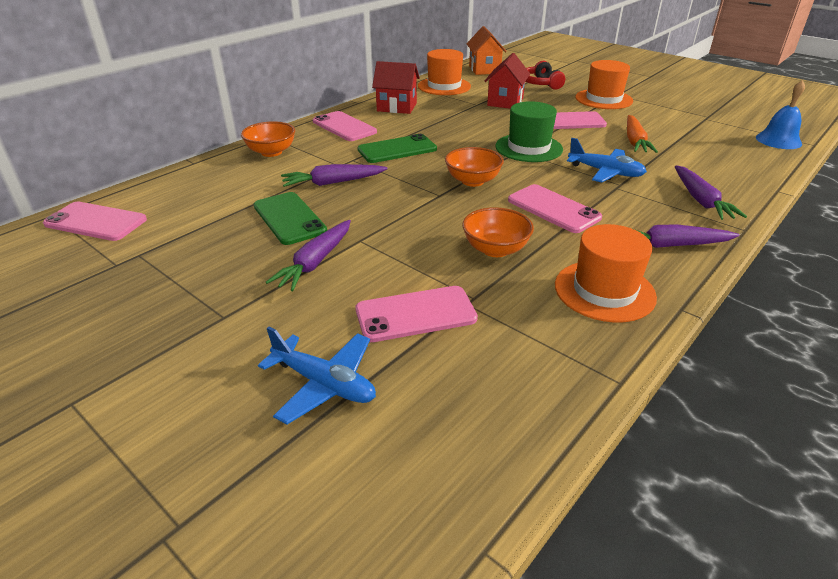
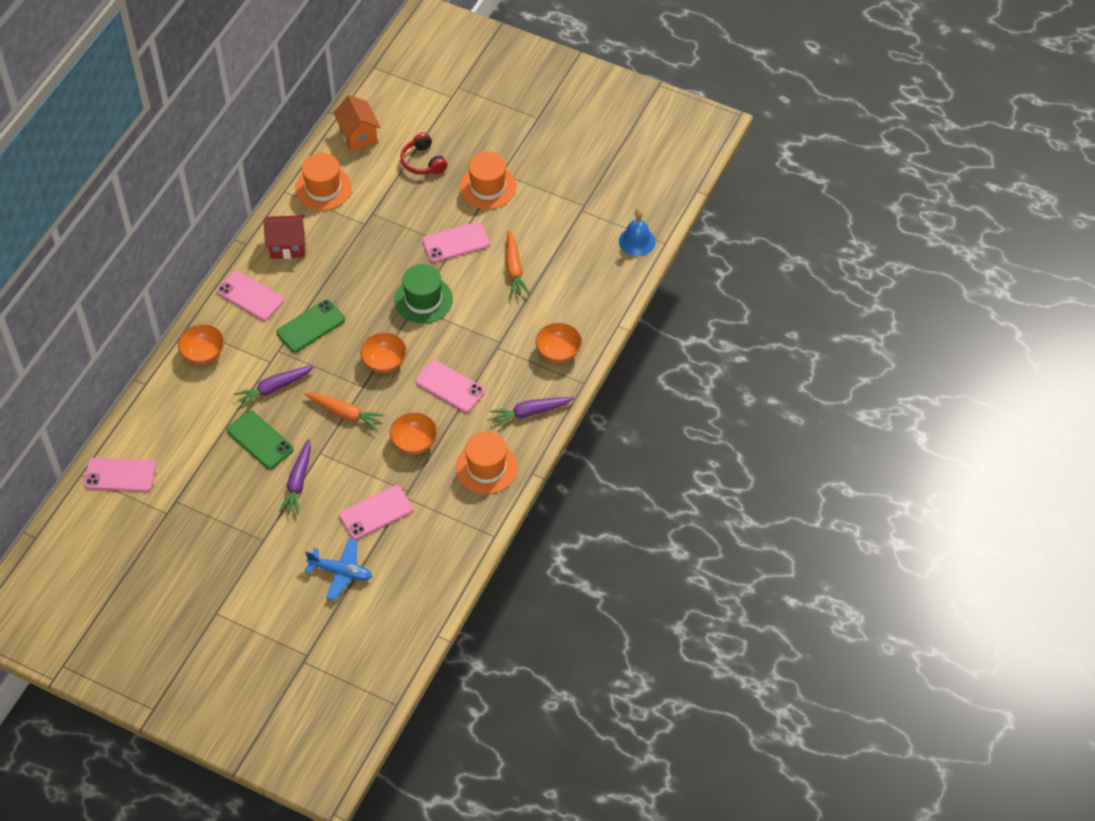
camera: 15 degrees left, 20 degrees up
(408, 212) = (345, 413): none -> orange carrot
(505, 102) = (391, 212): red house -> none
(605, 172) = (488, 326): blue plane -> none
(701, 200) = (558, 352): purple carrot -> orange bowl

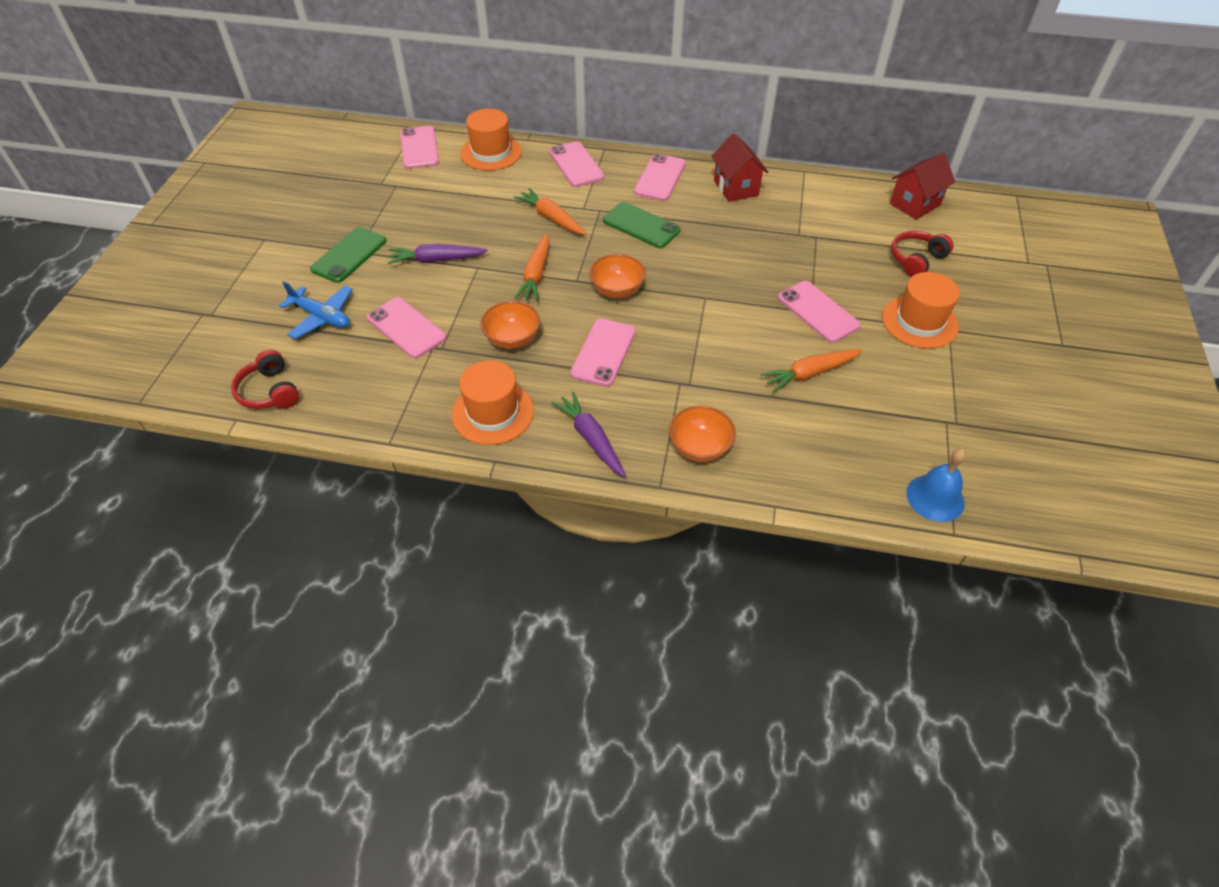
camera: 75 degrees right, 5 degrees down
(203, 353) = (576, 164): orange bowl -> pink phone
(260, 440) = (482, 222): green phone -> green phone (349, 255)
(274, 388) = (551, 218): purple carrot -> orange carrot
(323, 188) = (826, 195): orange hat -> orange hat (491, 153)
(340, 572) = (321, 317): blue plane -> blue plane turned 60 degrees counterclockwise
(358, 135) = (915, 204): orange house -> red house
(415, 612) = (269, 391): none -> red headphones
(423, 299) = (719, 302): green hat -> none

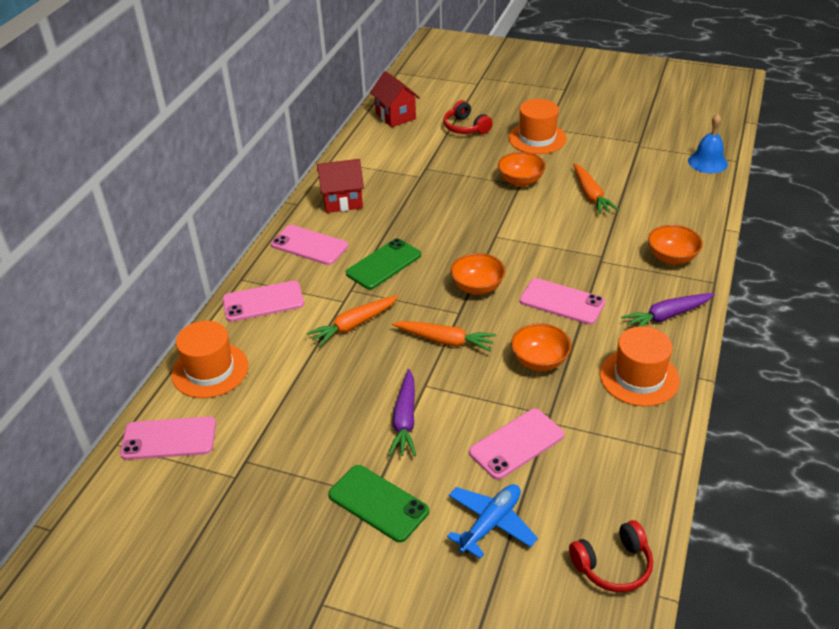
camera: 80 degrees left, 10 degrees down
(818, 312) = (520, 181): pink phone -> orange bowl

